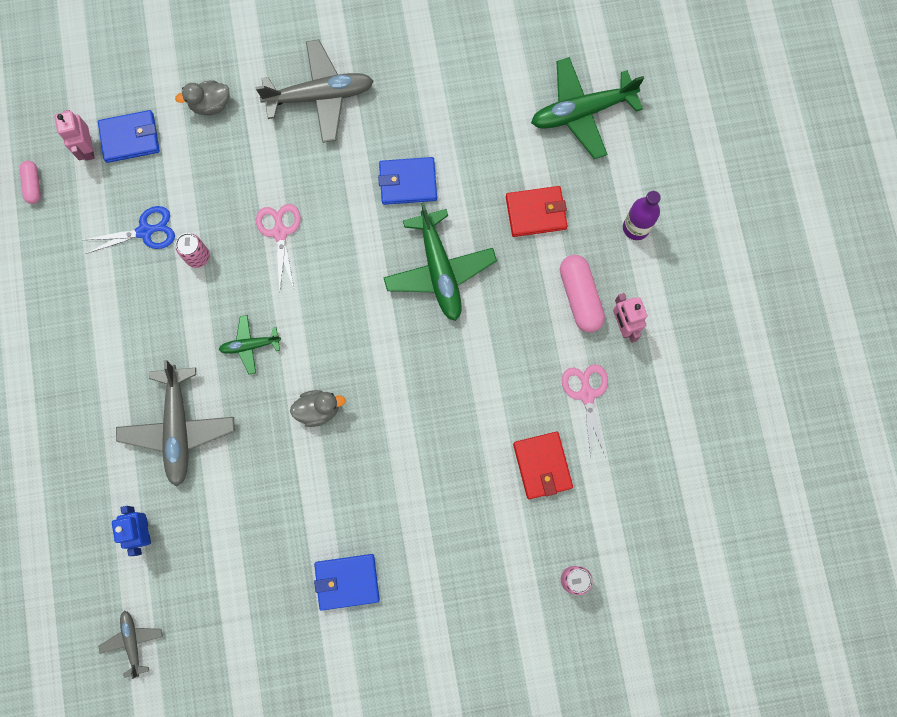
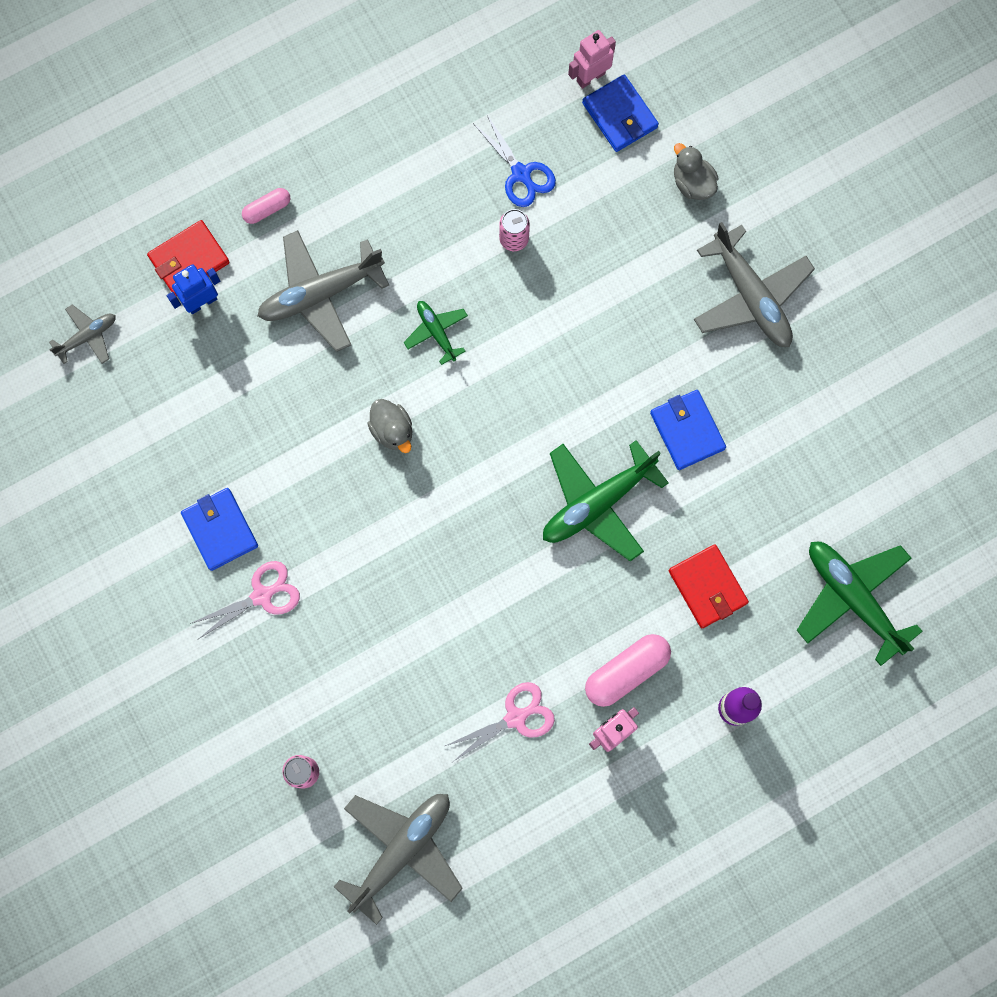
camera: 70 degrees right, 0 degrees up
(33, 185) = (528, 39): pink capsule -> pink capsule (267, 209)
(280, 233) = (574, 314): pink scissors -> pink scissors (262, 595)
(542, 465) = (417, 695): red wallet -> red wallet (189, 260)
(661, 521) = (402, 850): none -> grey plane

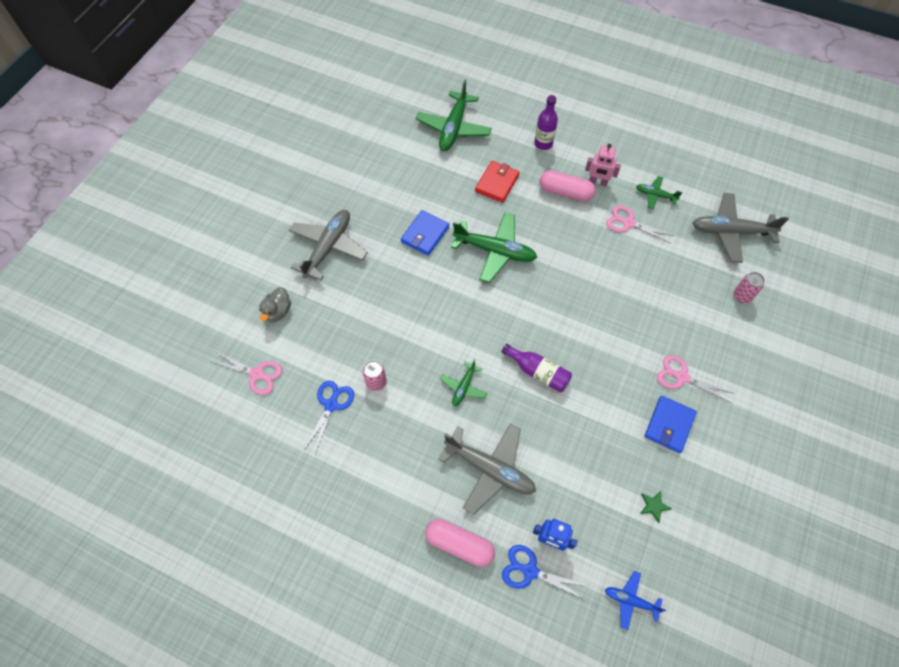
camera: 125 degrees left, 15 degrees down
(87, 337) = (630, 600): grey plane -> blue plane
(152, 436) = (654, 506): none -> green star
(189, 260) = (530, 571): red wallet -> blue scissors
(267, 209) = (459, 544): pink capsule -> pink capsule, size x1.74
(392, 430) = (538, 372): grey duck -> purple bottle
(533, 796) = (655, 195): none -> green plane
(590, 77) = (239, 406): pink robot -> none
(620, 115) = (257, 374): blue wallet -> pink scissors

